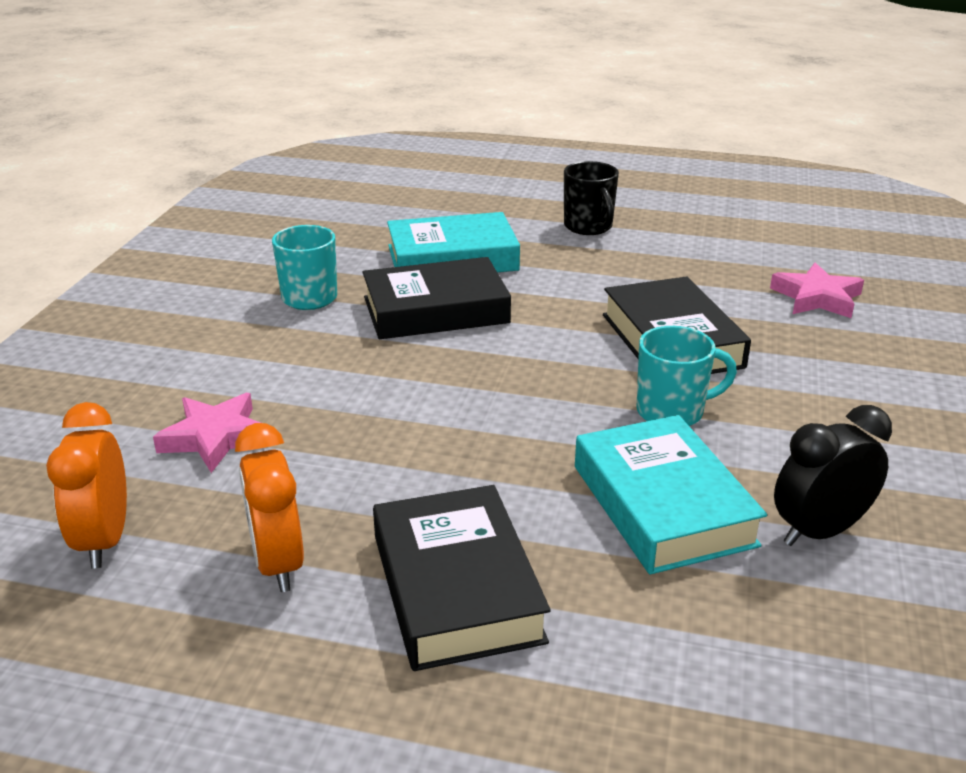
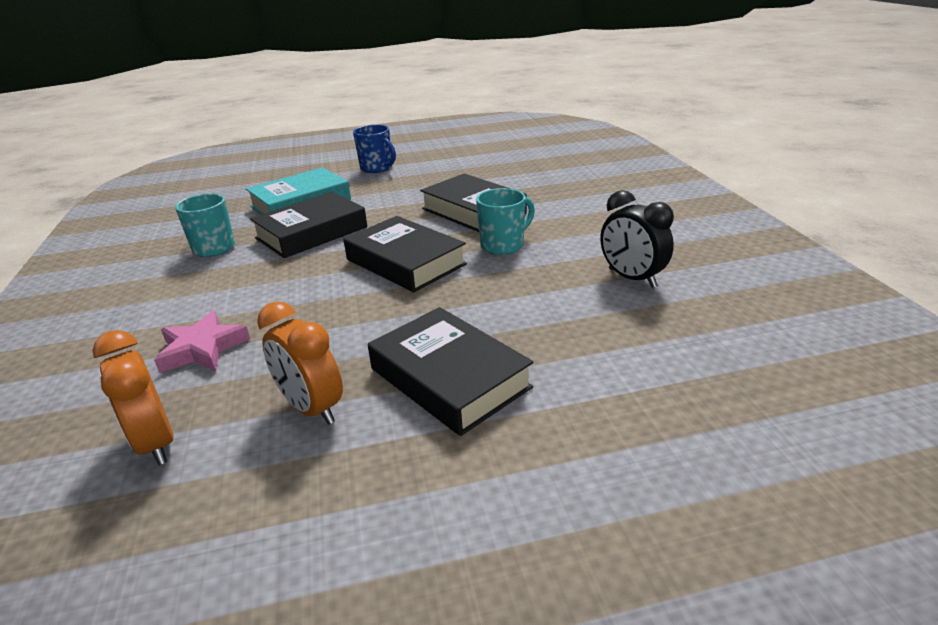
camera: 25 degrees left, 0 degrees up
(521, 395) = (405, 262): none -> black book
(588, 227) = (377, 168): black mug -> blue mug
(662, 505) = (537, 292): turquoise book -> none
(817, 298) = (535, 172): pink star -> none
(819, 531) = (631, 278): black clock -> black clock turned 75 degrees counterclockwise

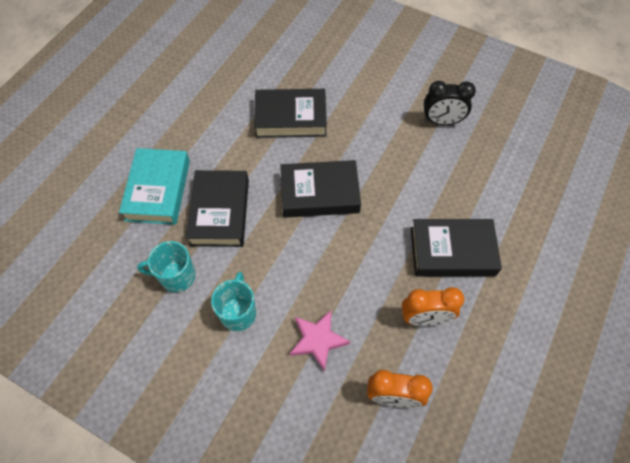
camera: 50 degrees left, 30 degrees up
(377, 168) = (149, 112): blue mug -> none
(503, 245) = (351, 139): turquoise mug -> turquoise mug (238, 312)

